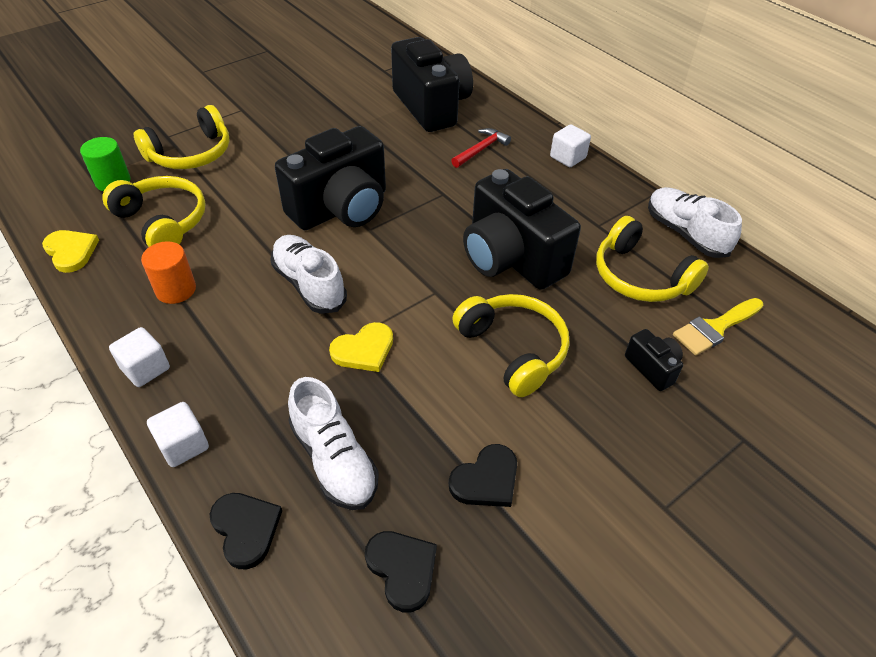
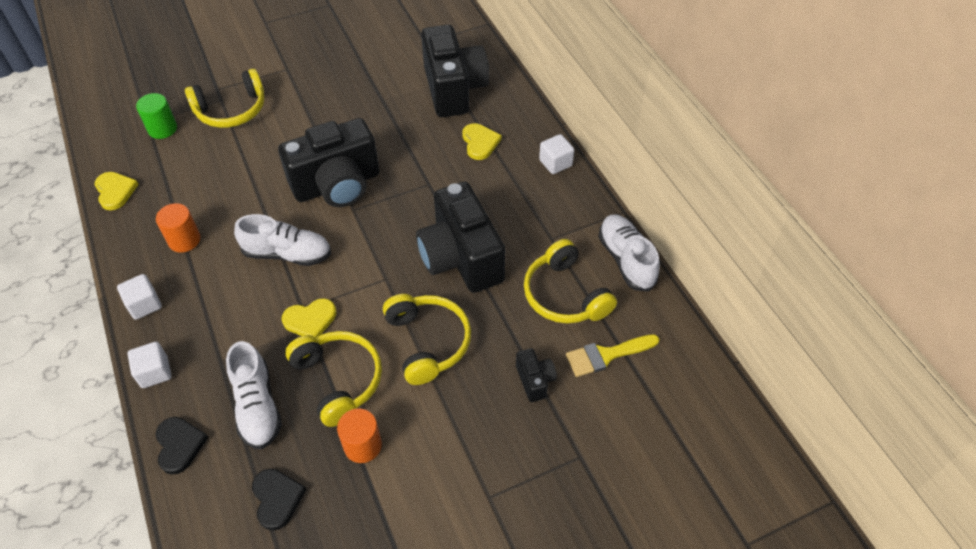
camera: 15 degrees right, 5 degrees up
(163, 222) = (191, 175): yellow headphones -> yellow headphones (338, 380)
(309, 284) = (287, 254): white shoe -> white shoe turned 120 degrees clockwise
(481, 149) = (480, 142): red hammer -> yellow heart
(486, 479) = (362, 445): black heart -> orange cylinder

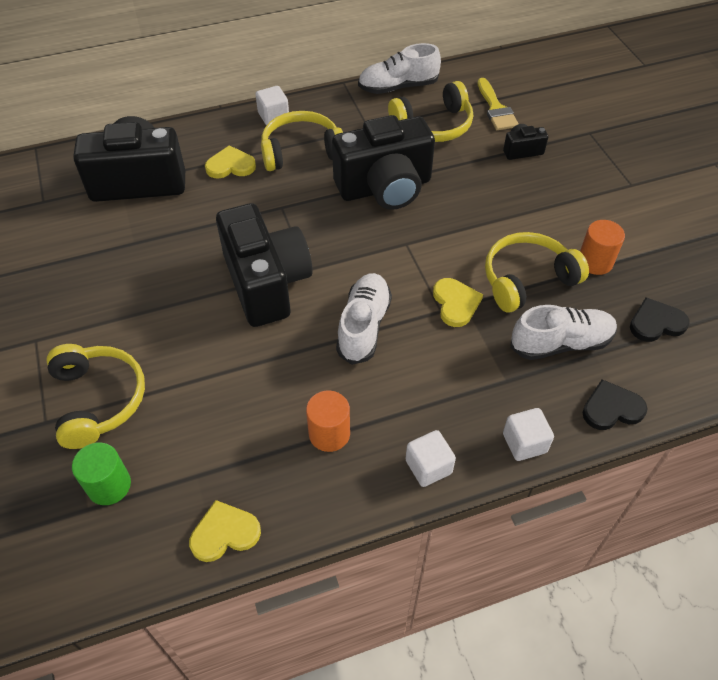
camera: 85 degrees left, 0 degrees up
(427, 342) = (483, 215): yellow headphones -> yellow headphones (301, 151)

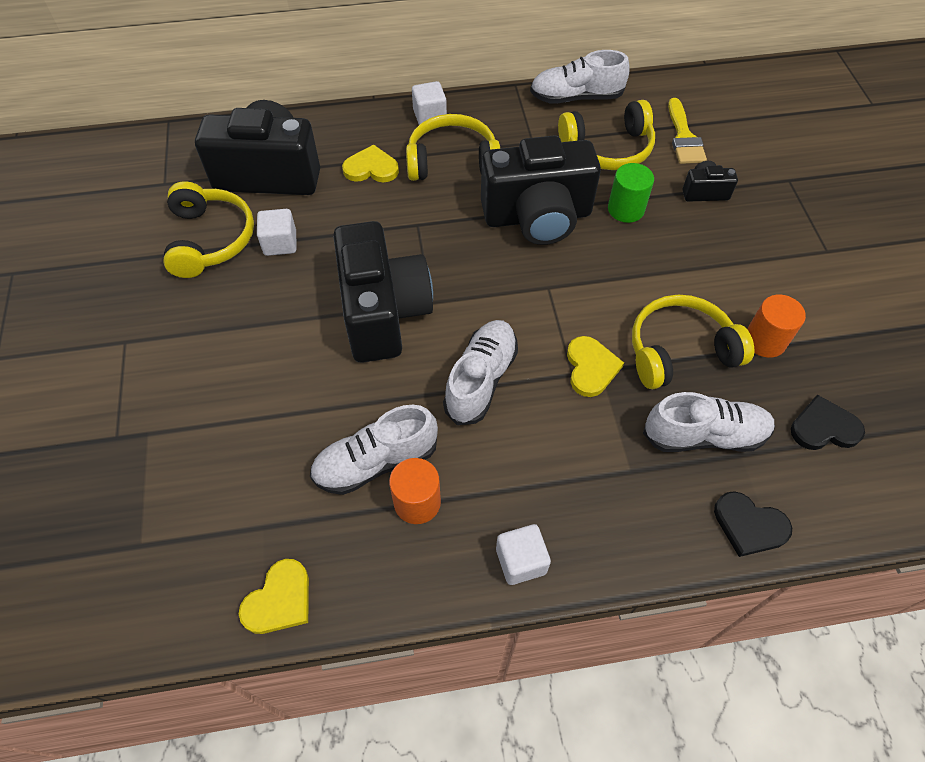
camera: 10 degrees right, 5 degrees up
(98, 400) = (176, 421): yellow headphones -> yellow headphones (210, 239)
(109, 485) = (168, 522): green cylinder -> green cylinder (626, 209)
(224, 533) = (279, 600): yellow heart -> yellow heart turned 135 degrees clockwise
(286, 406) = (376, 462): none -> white shoe
(524, 443) = (637, 551): white cube -> white cube (280, 243)
(611, 408) = (749, 525): black heart -> black heart turned 150 degrees counterclockwise

